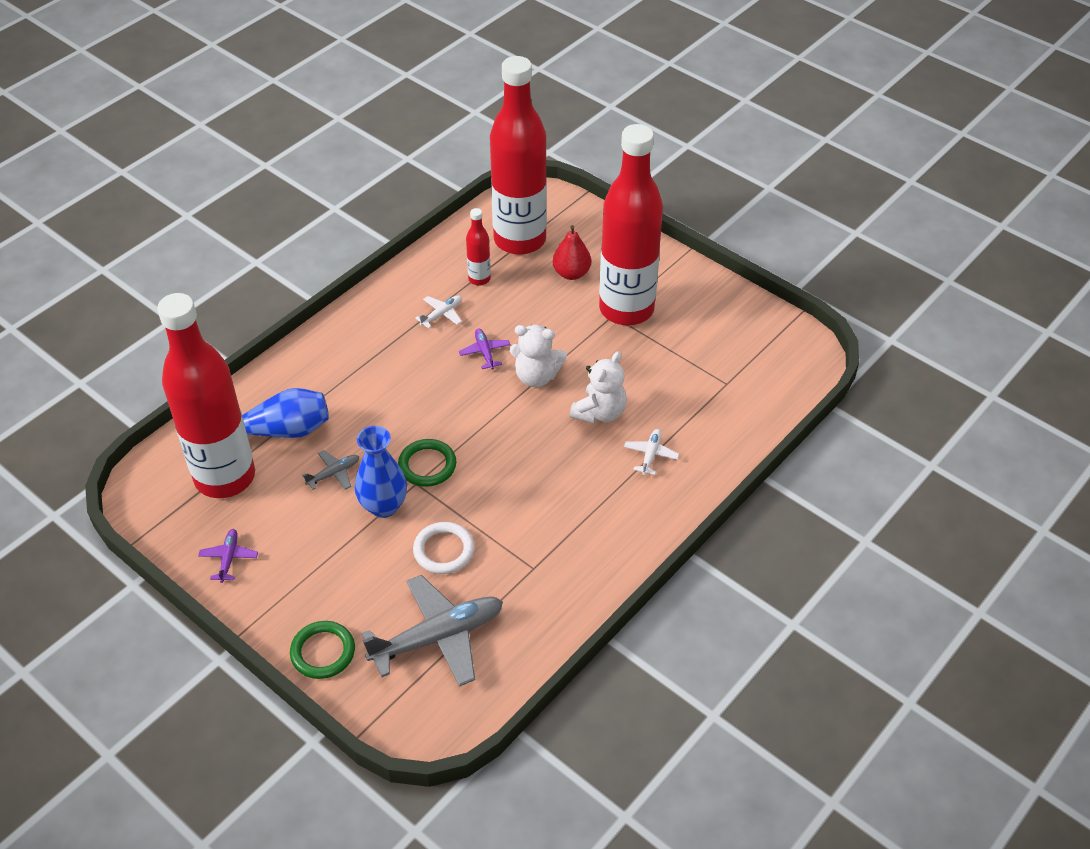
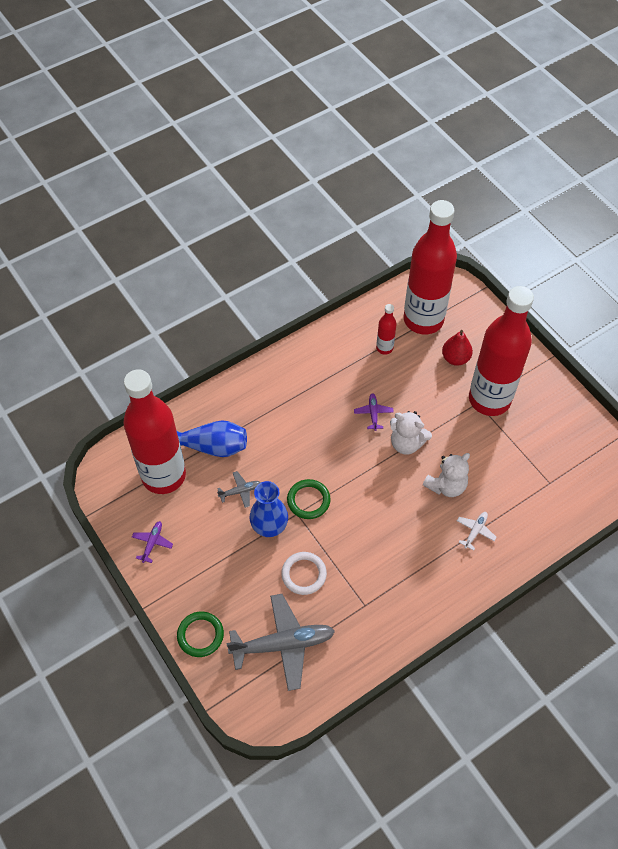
camera: 15 degrees right, 10 degrees up
(441, 314) = (349, 373): white plane -> none

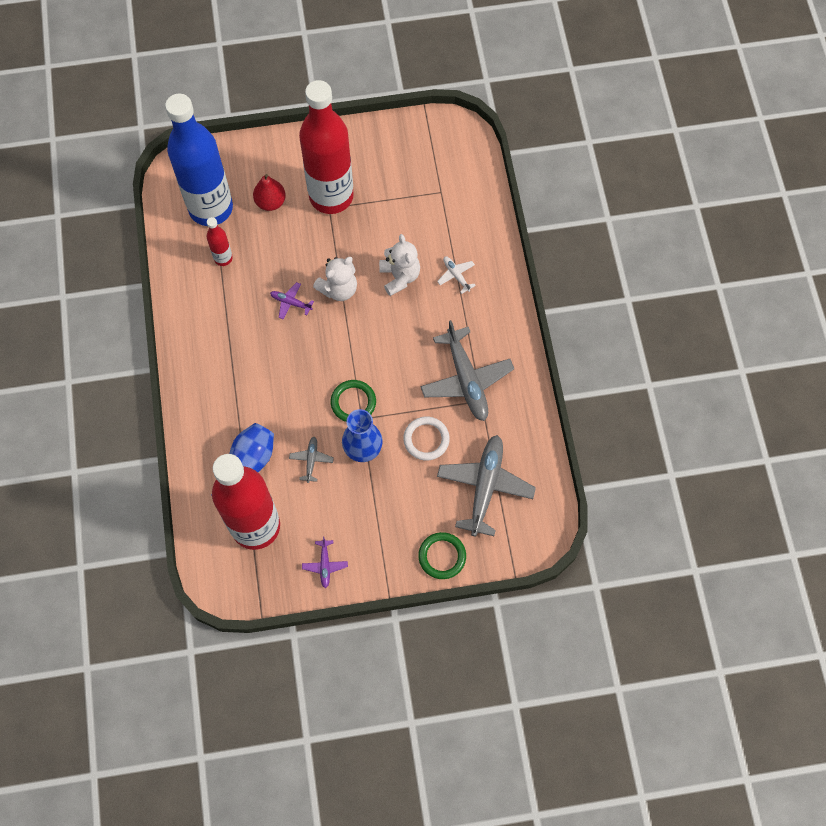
camera: 65 degrees left, 10 degrees up
(152, 543) = (325, 565): purple plane -> purple plane turned 135 degrees counterclockwise
(378, 584) = (466, 380): none -> grey plane
(423, 320) = (211, 208): red bottle -> blue bottle

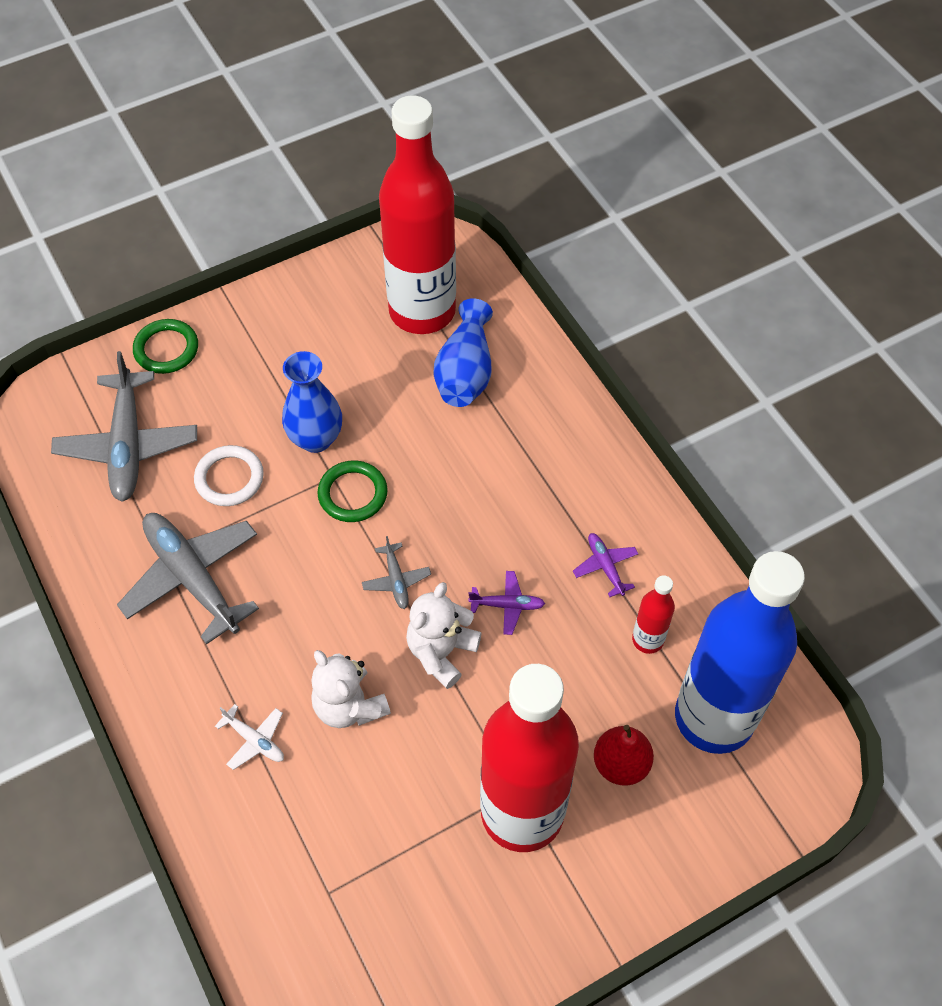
camera: 160 degrees right, 10 degrees down
(311, 460) = (382, 404): grey plane -> grey plane (396, 580)
(325, 565) = (316, 297): purple plane -> purple plane (605, 566)

